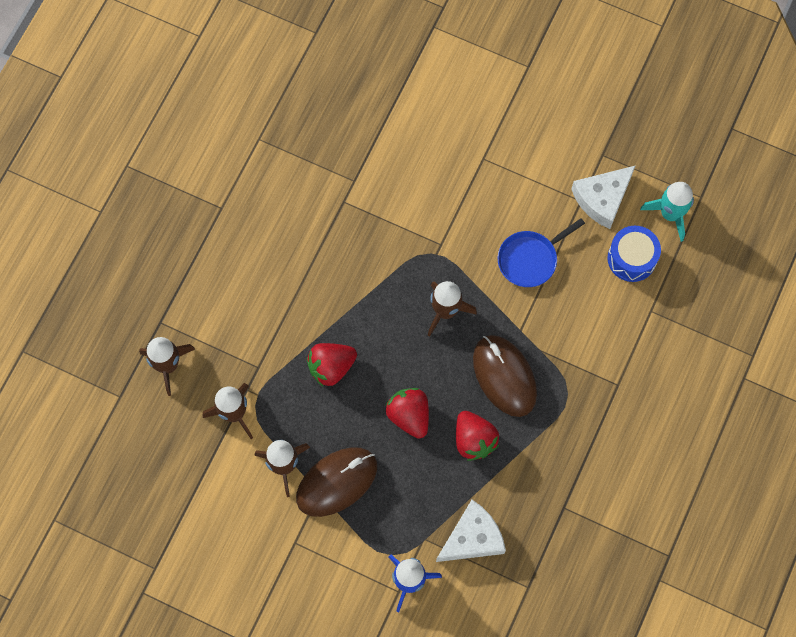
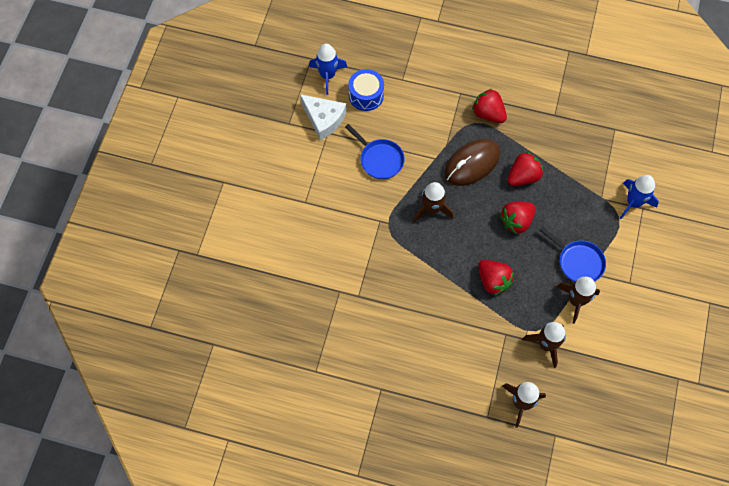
camera: 100 degrees left, 5 degrees down
(337, 482) = (578, 262): brown mouse -> blue pan
(472, 538) = (592, 167): white cheese -> none
(579, 415) = (488, 114): none -> red strawberry
(670, 214) = (327, 75): turquoise rocket -> blue rocket

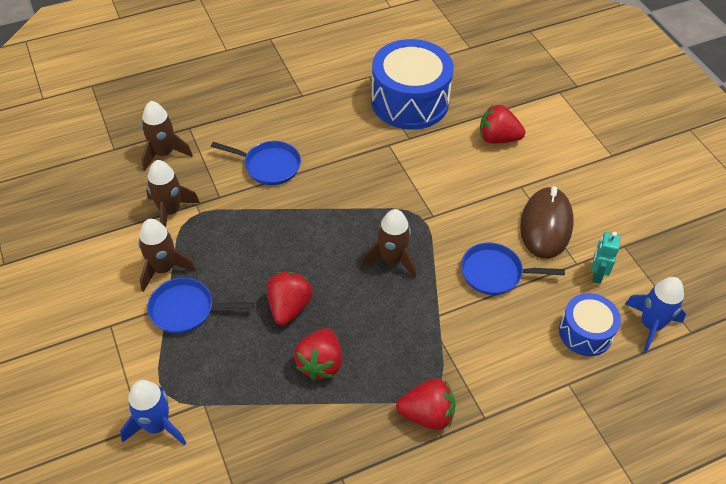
camera: 140 degrees right, 15 degrees down
(309, 323) = (410, 101): none -> blue drum
(324, 119) = (597, 274): white cheese -> turquoise robot
(454, 337) = (269, 166): none -> blue pan
(471, 164) = (392, 337): brown mouse -> brown mouse (546, 225)
(493, 281) = (268, 233): red strawberry -> red strawberry (498, 138)

